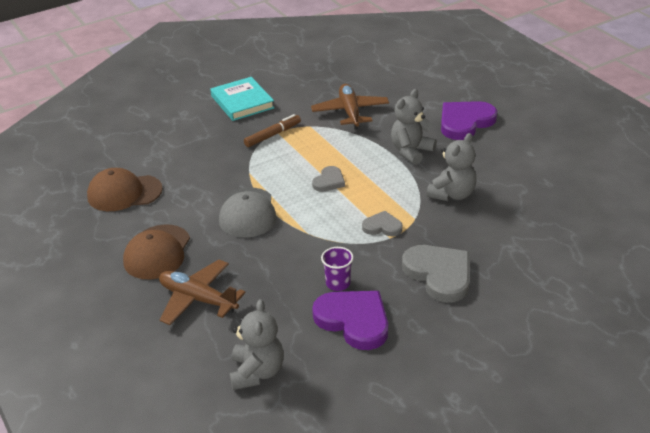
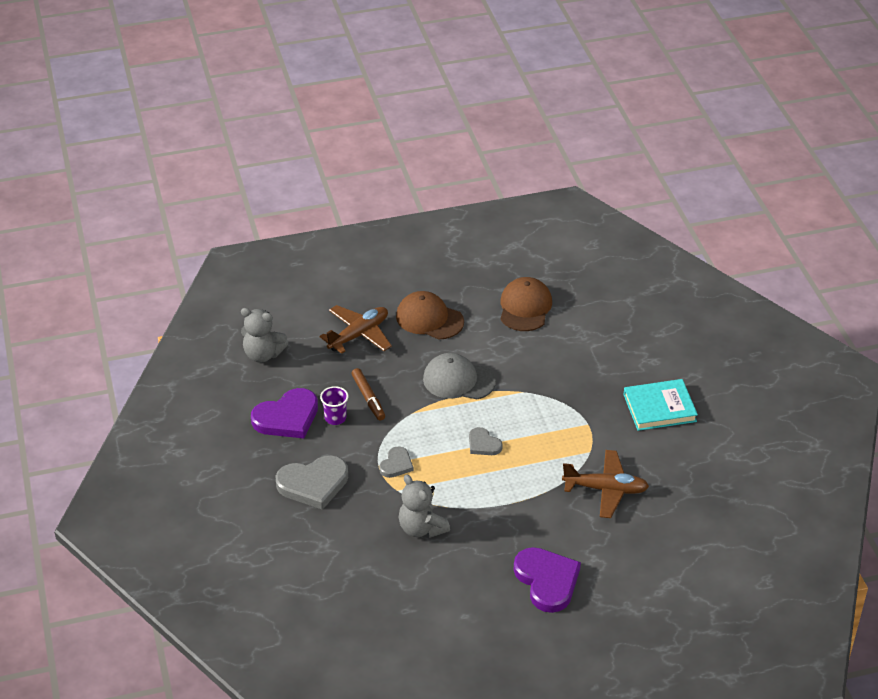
camera: 105 degrees right, 5 degrees up
(273, 135) = (583, 420): brown marker -> brown marker (368, 398)
(411, 151) = (509, 518): grey teddy bear -> none

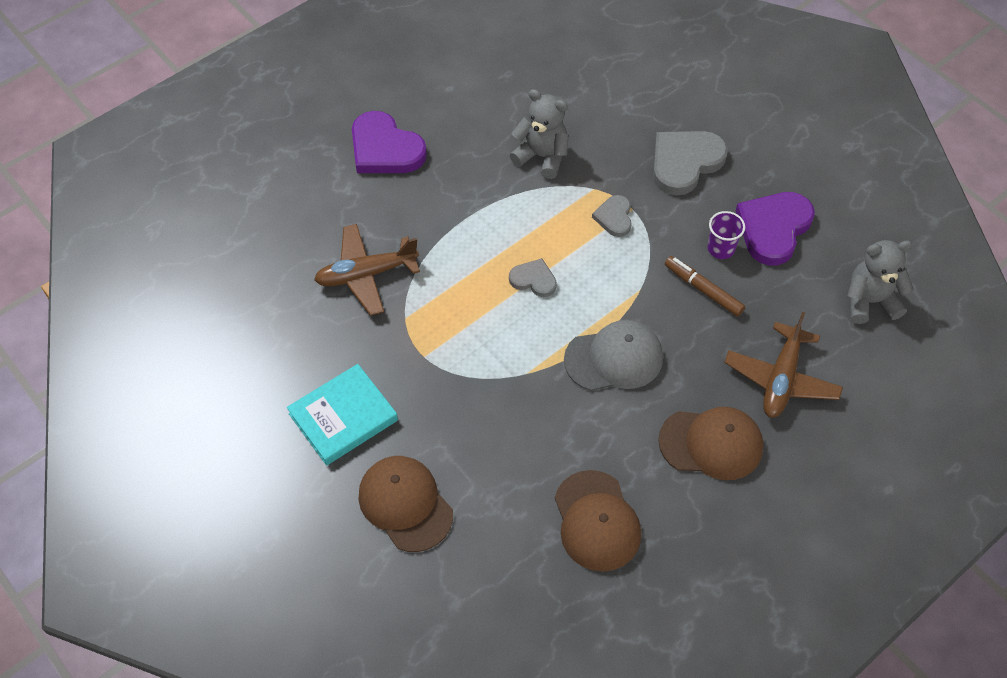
camera: 155 degrees right, 15 degrees up
(638, 351) = (405, 504): none -> brown cap

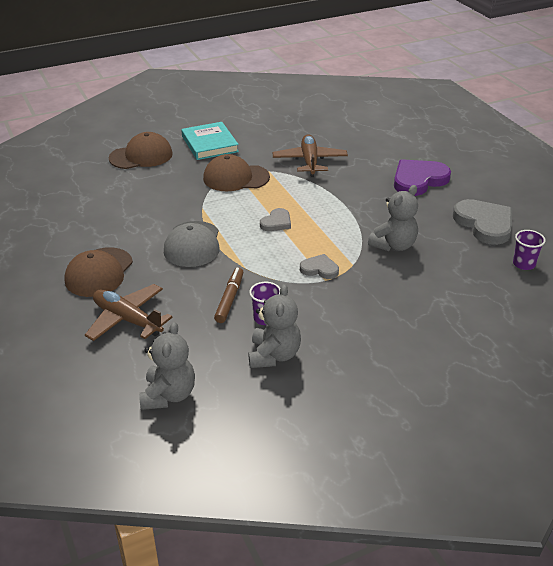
camera: 105 degrees right, 20 degrees down
(537, 46) = (524, 264): none -> purple cup
(596, 521) = (81, 215): brown cap -> brown cap (236, 178)
(685, 163) = (366, 319): grey heart -> grey heart (484, 224)
(703, 290) = (229, 299): brown marker -> brown marker turned 45 degrees counterclockwise
(773, 229) = (274, 355): purple heart -> grey teddy bear

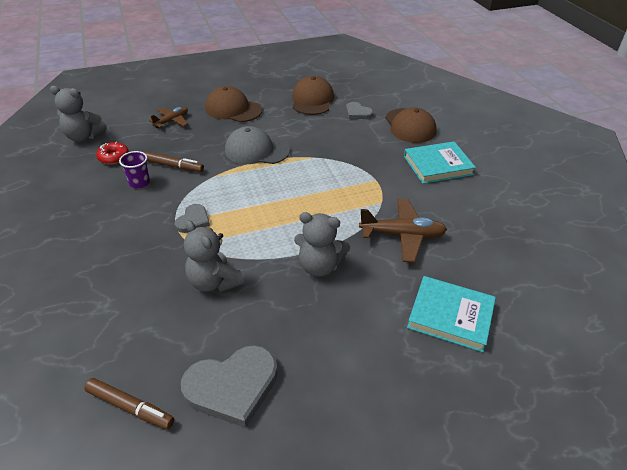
camera: 95 degrees right, 5 degrees up
(127, 319) = (172, 121): brown plane -> brown plane, size x0.62
(216, 352) = (113, 157): none -> red donut
(236, 178) = (367, 179): brown cap -> brown cap (312, 100)
(274, 355) = (93, 184): grey teddy bear -> grey teddy bear (319, 266)
(276, 222) = (279, 200): grey heart -> grey heart (357, 113)
(386, 145) = (450, 316): none -> turquoise book
(418, 180) = (354, 334): purple heart -> none
(524, 264) = (130, 407): purple cup -> brown marker

